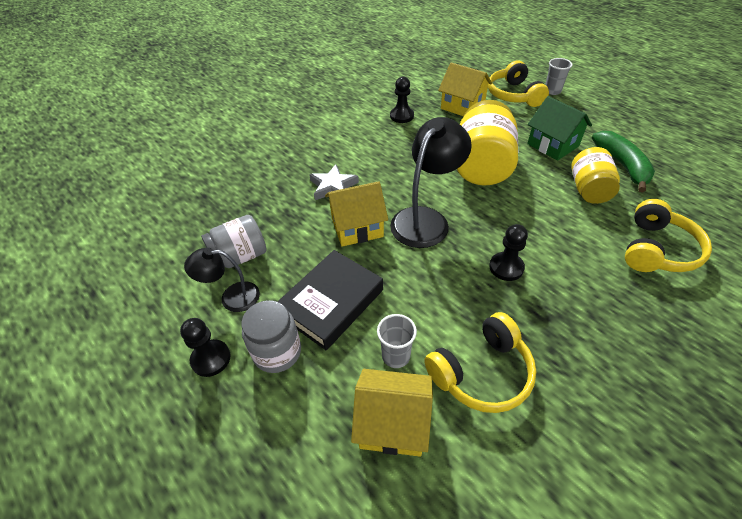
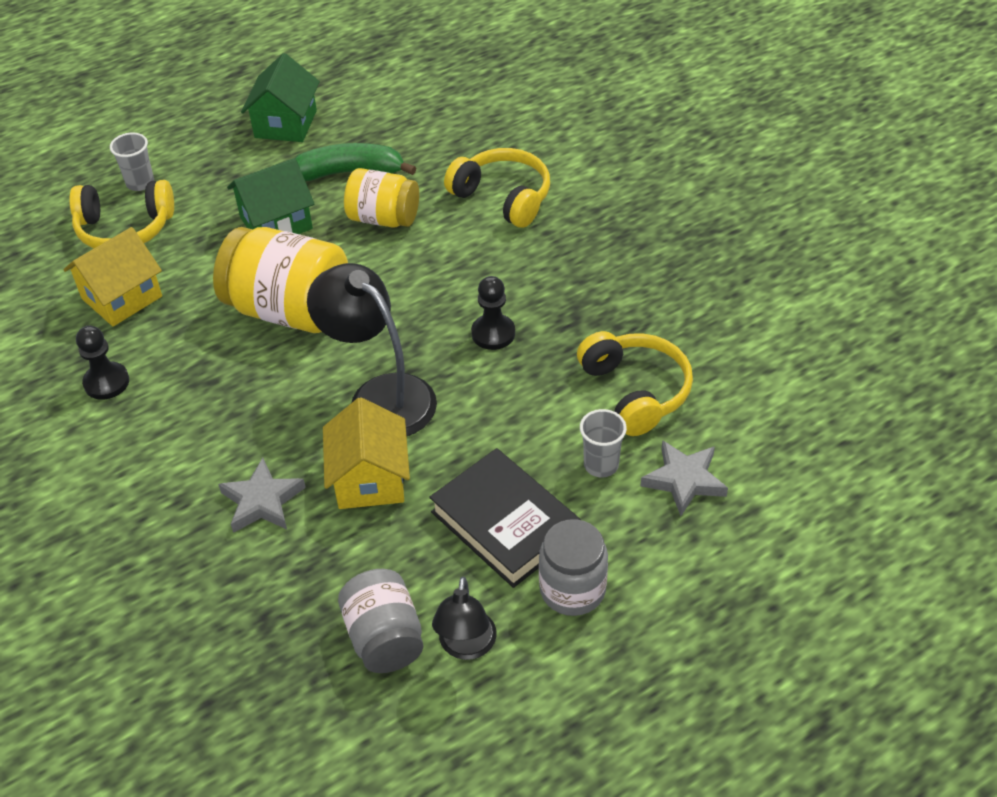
camera: 80 degrees left, 0 degrees up
(211, 359) = (569, 669): black pawn -> none
(392, 423) = (684, 480): yellow house -> grey star
(646, 129) = (286, 124): none -> green house

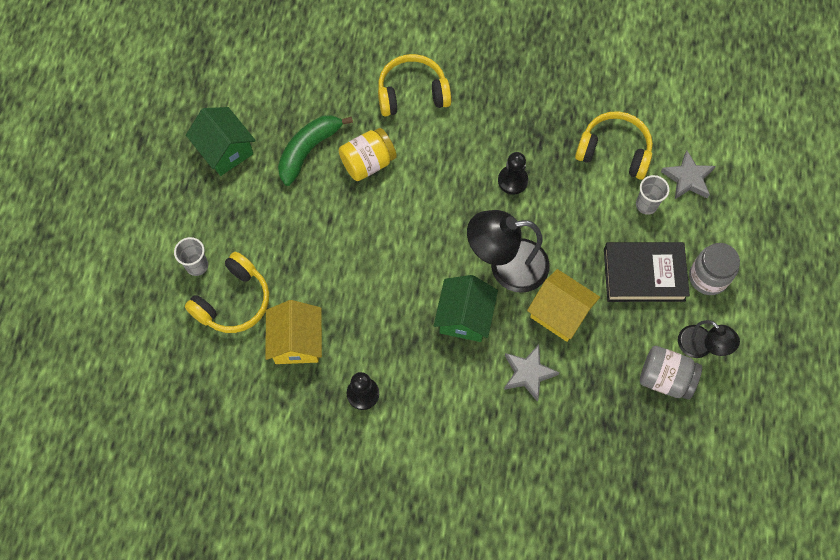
camera: 50 degrees left, 20 degrees up
(276, 223) = (314, 219): green house -> green house (464, 317)
(289, 310) = (396, 263): yellow jar -> none

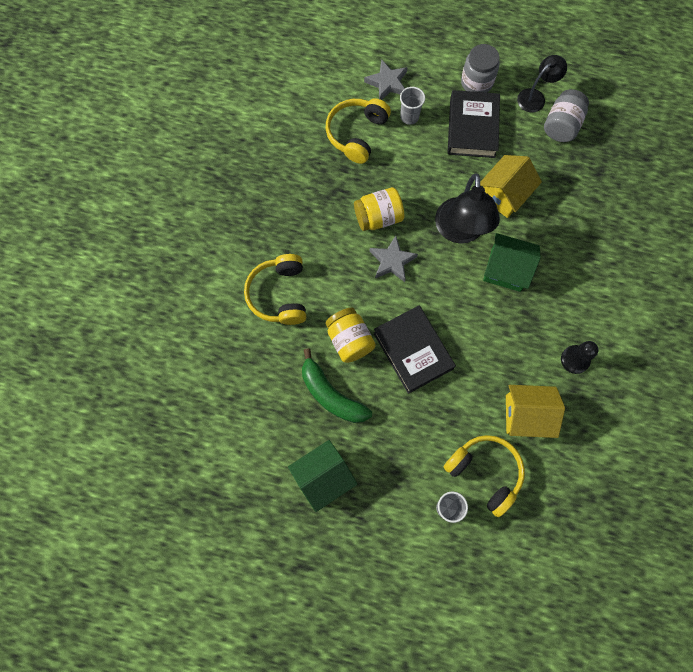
camera: 85 degrees left, 5 degrees up
(361, 225) = (413, 351): none -> black book
(512, 180) = (378, 217): black pawn -> yellow jar
(528, 373) = (557, 225): grey star -> grey star (392, 261)

